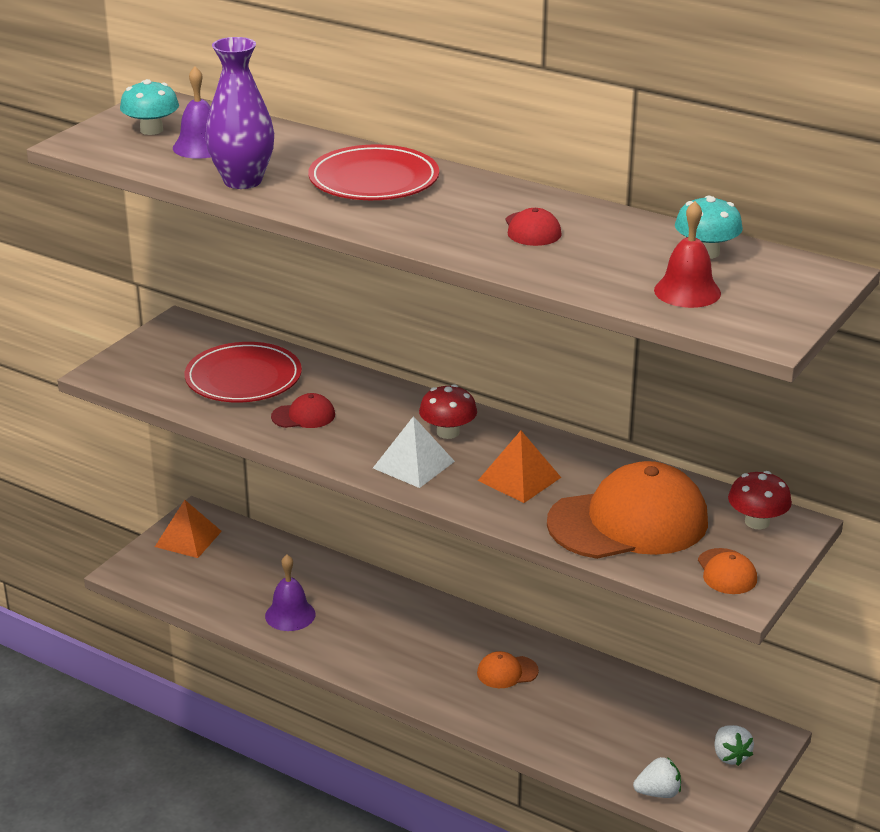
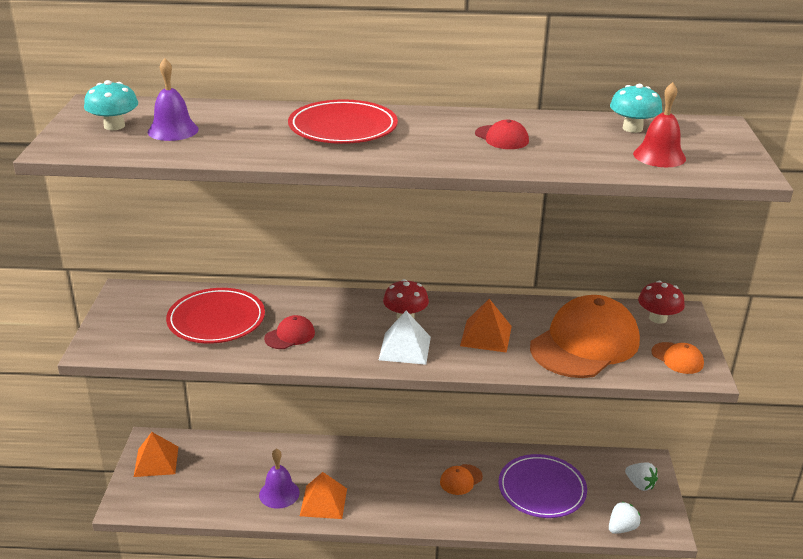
camera: 30 degrees left, 0 degrees up
(242, 181) = (240, 149): purple vase -> none
(331, 640) = (323, 502): none -> orange pyramid
(597, 717) = (542, 489): none -> purple plate

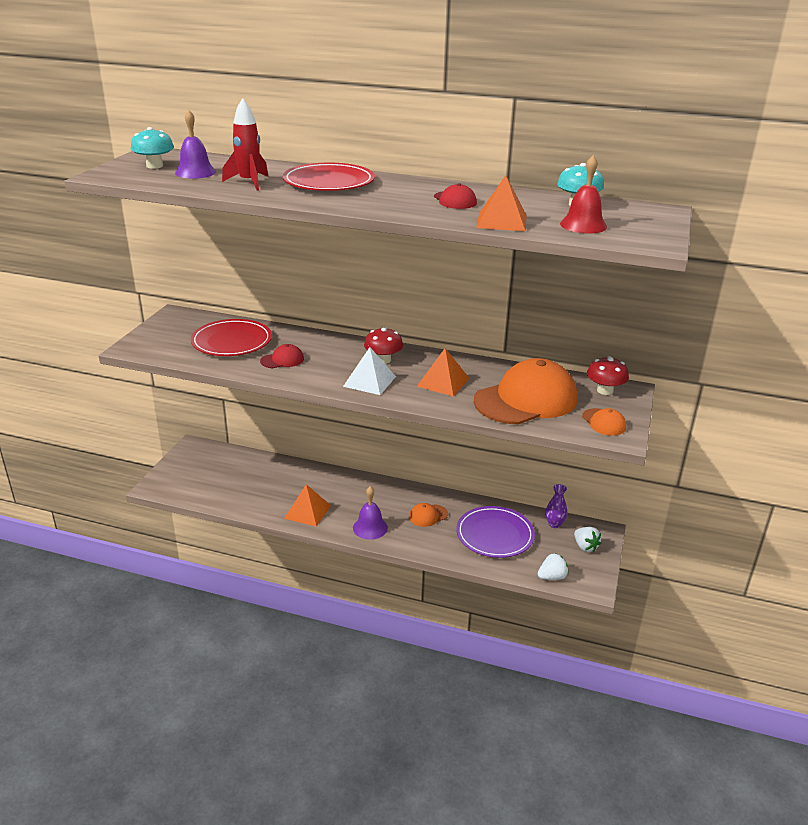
camera: 15 degrees right, 0 degrees up
(156, 461) = (191, 461): orange pyramid -> orange pyramid (502, 221)
(250, 139) = (249, 182): none -> red rocket
(279, 493) = (275, 499): purple bell -> purple bell (370, 528)
(597, 463) = (554, 524): none -> purple vase

